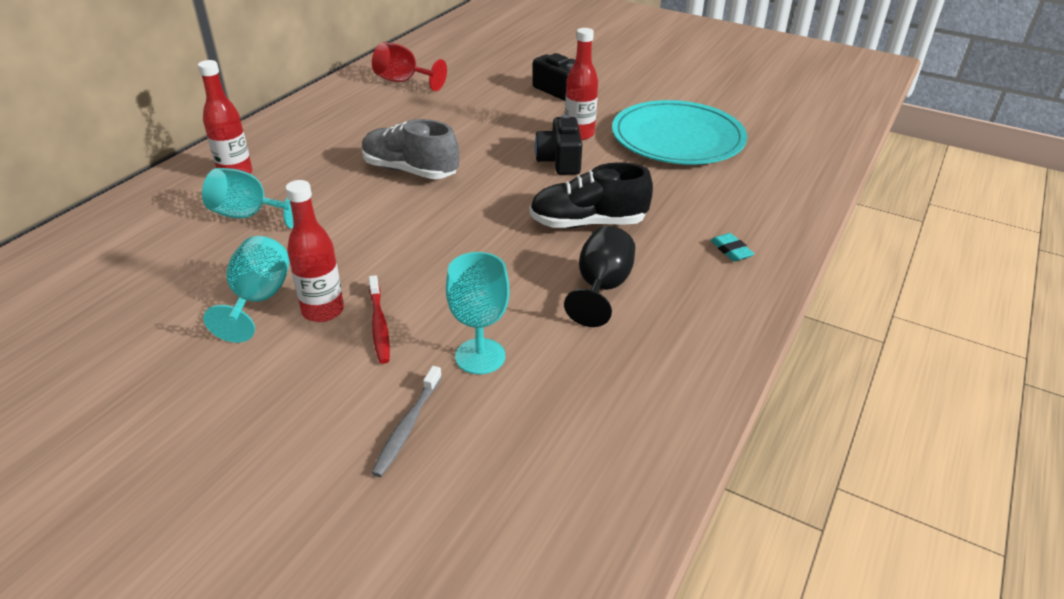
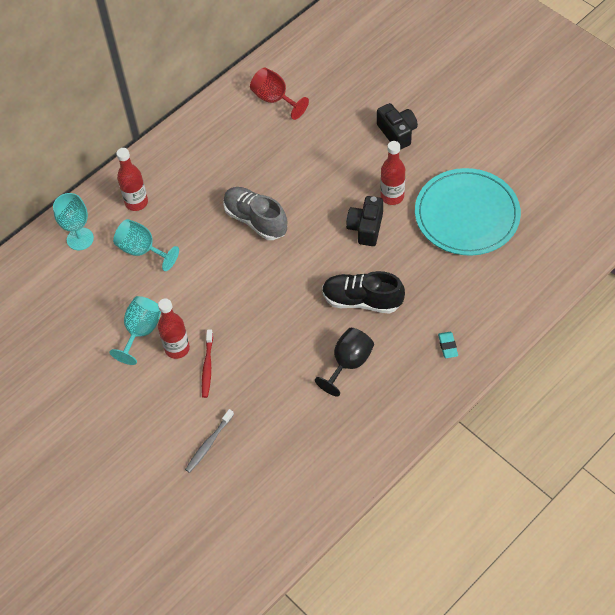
camera: 20 degrees right, 20 degrees up
(480, 356) = (259, 403): turquoise goblet -> turquoise goblet (80, 239)

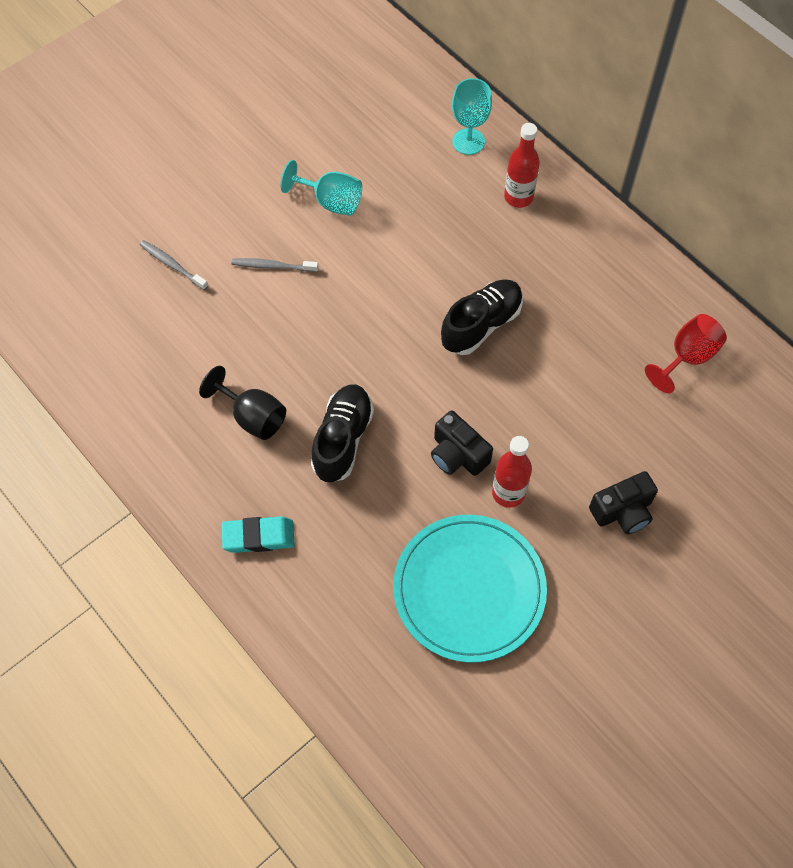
camera: 90 degrees right, 5 degrees up
(142, 250) = (446, 203): turquoise goblet -> none
(177, 348) = (302, 236): red bottle -> none
(207, 366) = (273, 266): red toothbrush -> grey toothbrush
(255, 220) = (481, 325): grey shoe -> black shoe
(366, 228) = (457, 454): black camera -> black camera turned 150 degrees counterclockwise
(447, 346) = (258, 537): turquoise eraser -> turquoise eraser, size x1.66

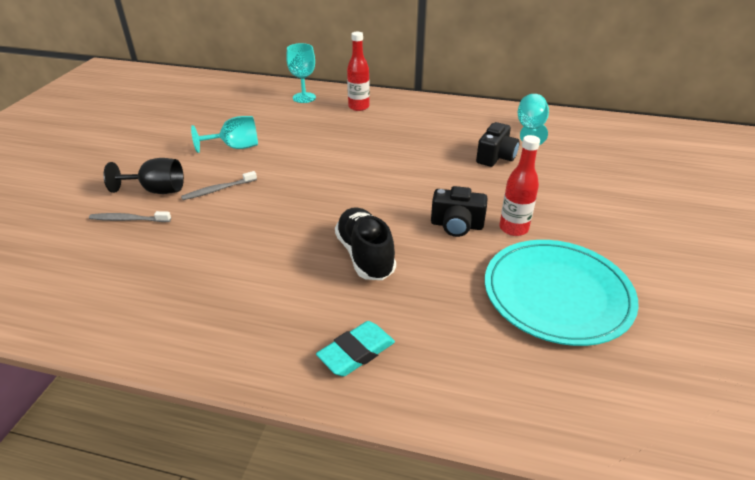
camera: 35 degrees left, 25 degrees down
(252, 417) = (276, 276): black goblet -> black goblet (157, 190)
(481, 325) = (398, 161): black shoe -> none
(622, 511) = (591, 204): black camera -> black camera (496, 157)
(687, 357) = (530, 129): red goblet -> turquoise goblet

